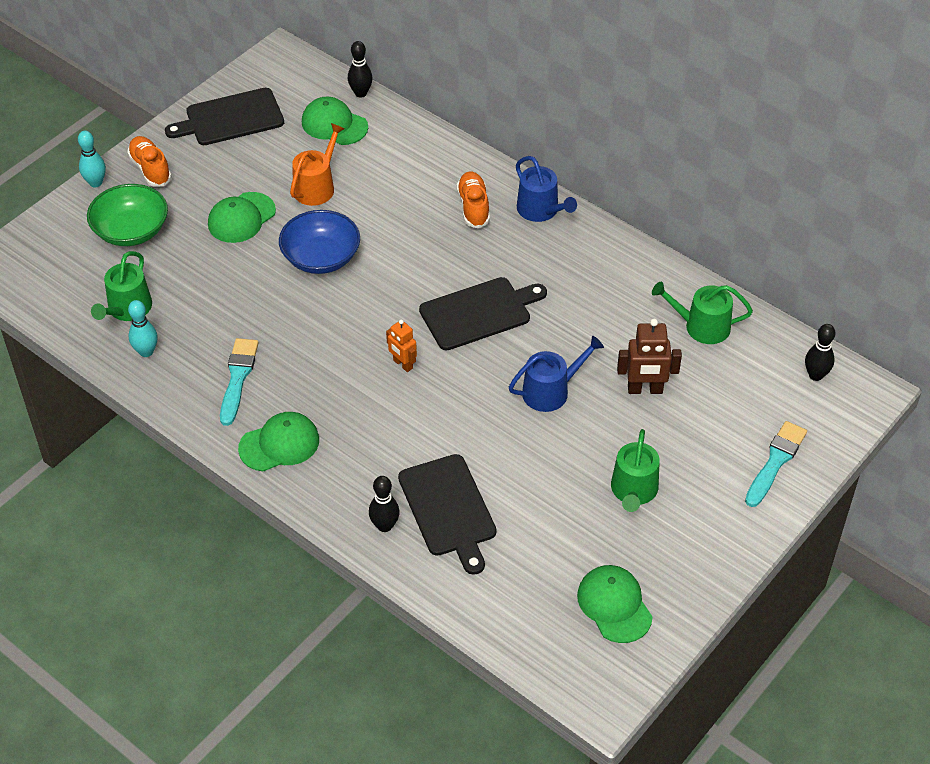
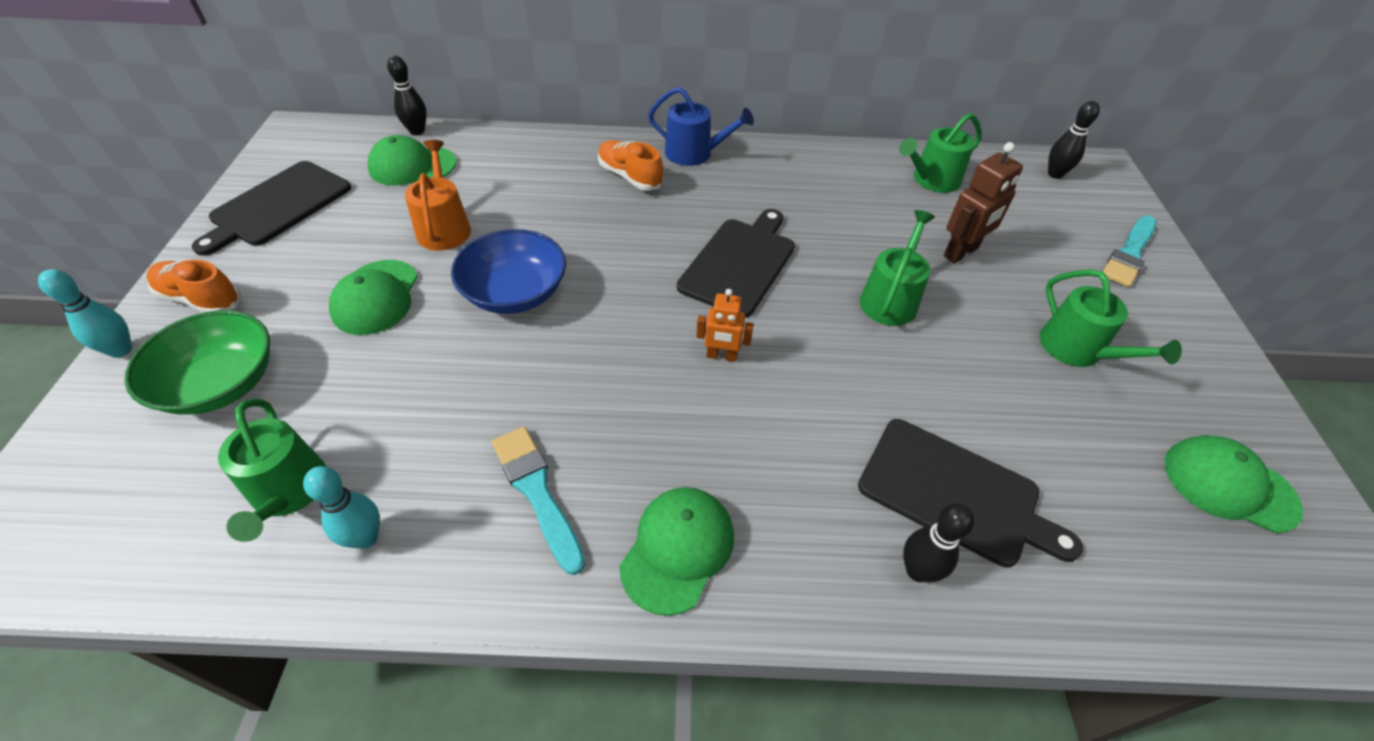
camera: 40 degrees left, 0 degrees up
(551, 391) = (890, 299): blue watering can -> green watering can
(775, 461) = (1129, 254): turquoise brush -> turquoise brush turned 135 degrees counterclockwise

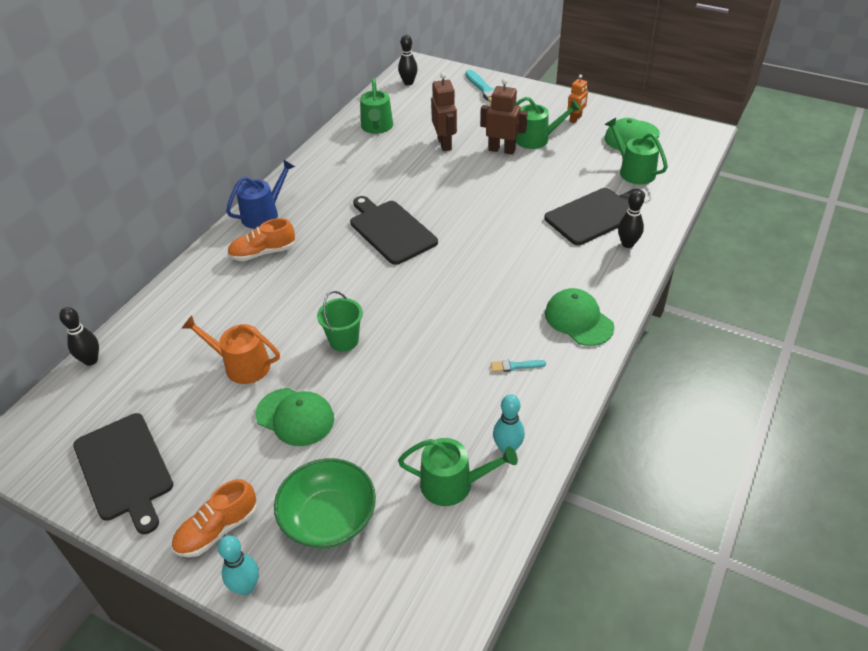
camera: 60 degrees left, 5 degrees down
(412, 166) = (142, 371): green cap -> none
(515, 293) = (344, 340): blue bowl -> green bucket
(537, 492) = (515, 366): turquoise brush -> turquoise brush, size x0.52
(721, 356) = (461, 263): orange robot -> orange robot (575, 119)
(890, 299) = (461, 184): green watering can -> green watering can (633, 171)
(1008, 317) = (502, 150): none -> brown robot

